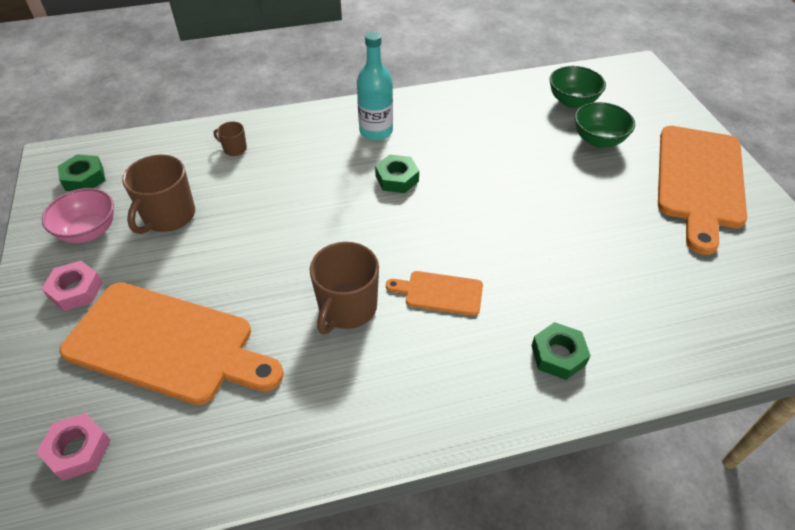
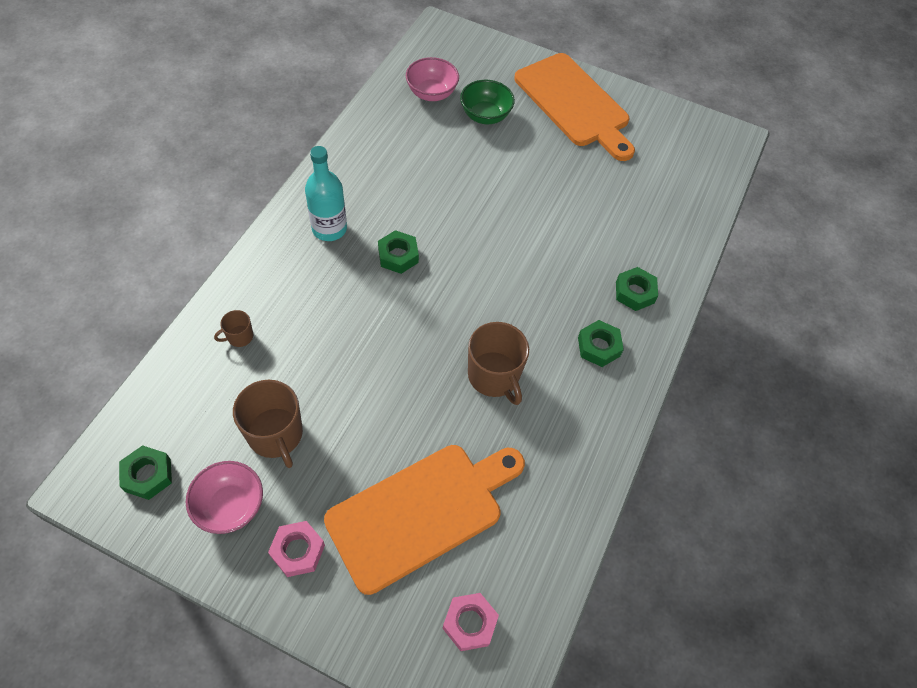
camera: 55 degrees left, 10 degrees up
(440, 293) = (531, 314): orange cutting board -> none
(462, 365) = (598, 346): none -> green nut
(572, 101) = (431, 93): green bowl -> pink bowl

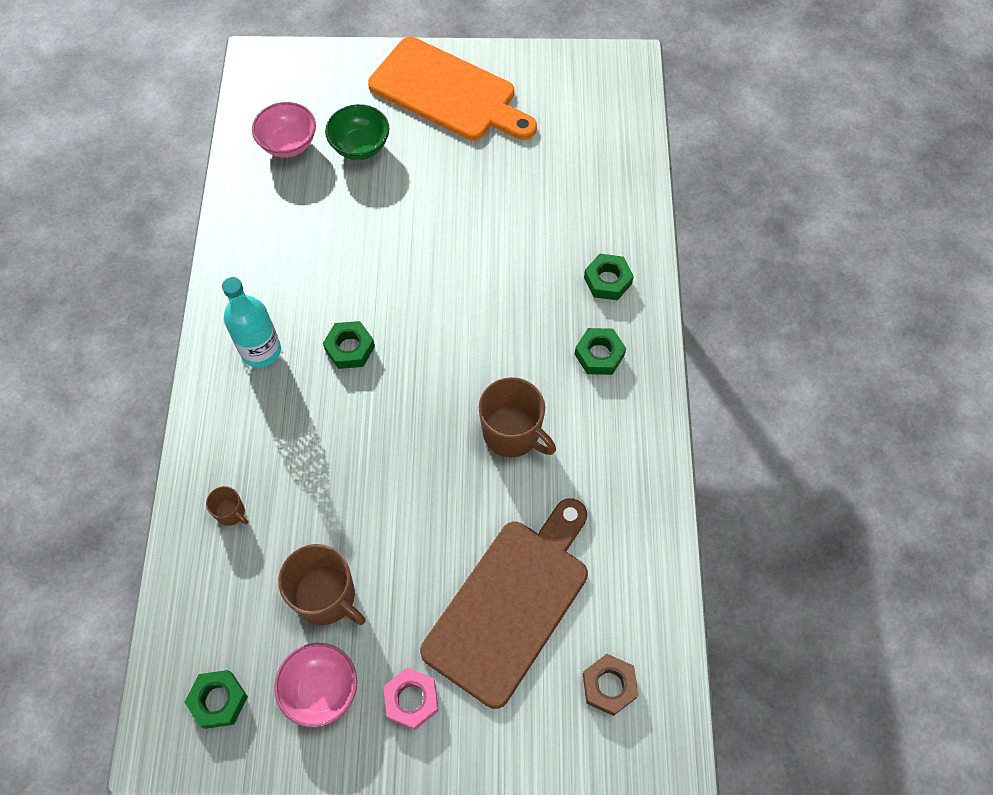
camera: 20 degrees left, 5 degrees up
(239, 336) = (231, 512): brown mug -> brown mug turned 90 degrees counterclockwise
(421, 513) = (511, 604): orange cutting board -> brown cutting board
(470, 623) = (609, 686): pink nut -> brown nut

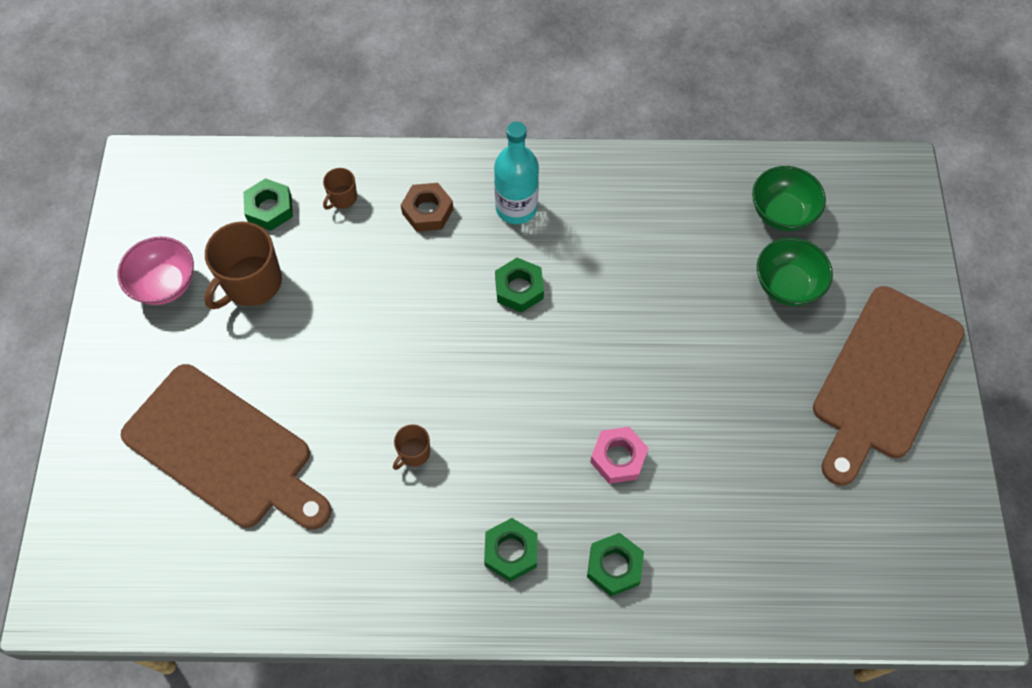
camera: 90 degrees right, 0 degrees up
(218, 700) = (168, 205): green nut -> green nut (269, 208)
(288, 144) = (782, 213): pink bowl -> green bowl
(411, 700) = (143, 360): pink nut -> pink nut (618, 458)
(447, 92) = (884, 378): orange cutting board -> brown cutting board
(512, 433) = (414, 453): brown mug -> brown mug, size x0.50
(609, 686) = (127, 545): brown nut -> brown nut (427, 211)

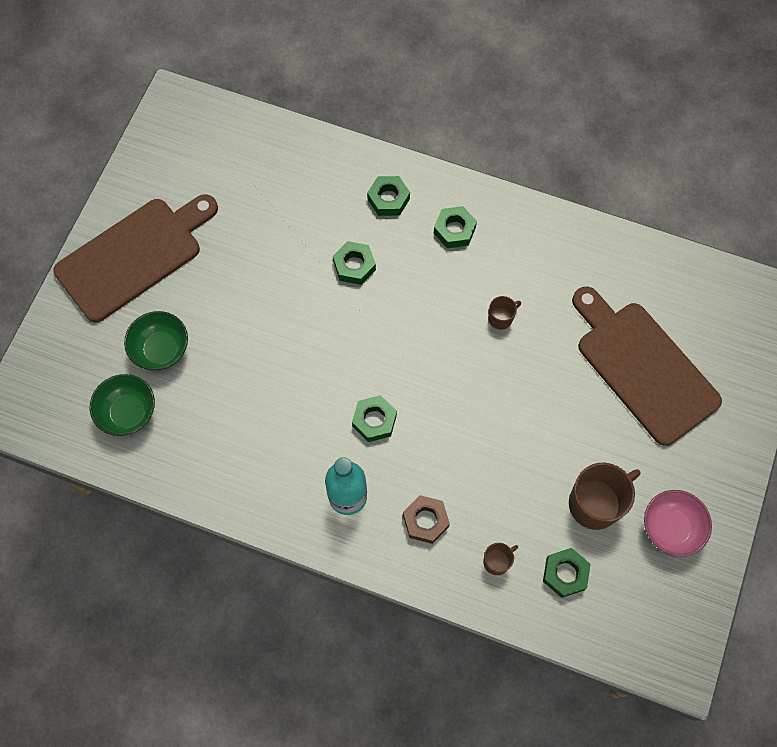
camera: 160 degrees left, 5 degrees up
(618, 458) = (354, 266): pink nut -> green nut

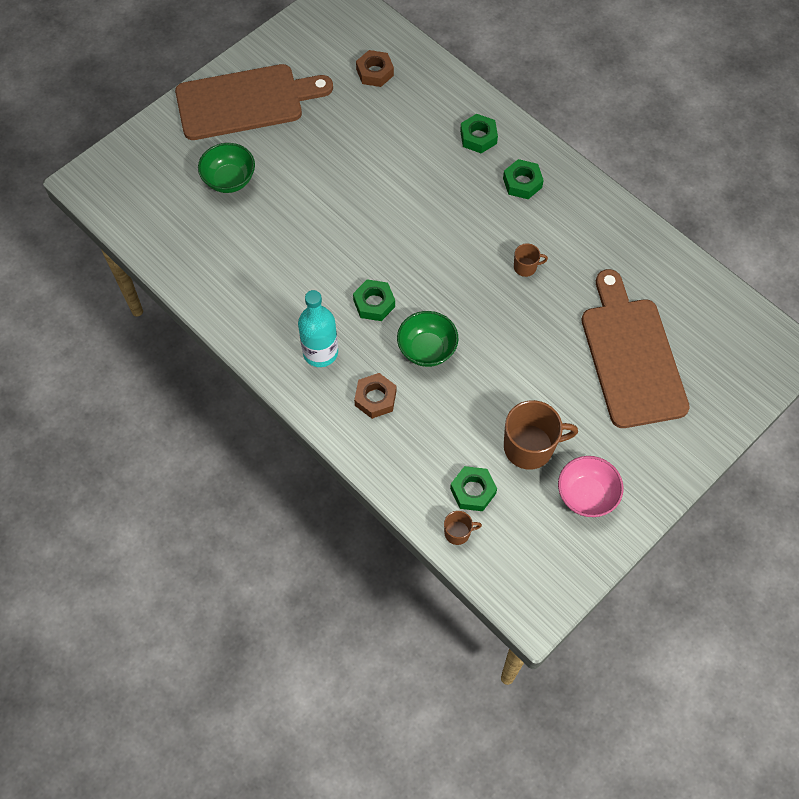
camera: 25 degrees right, 5 degrees down
(128, 413) = (178, 216): green bowl -> green bowl (427, 349)
(251, 170) = (375, 72): none -> brown nut
(354, 266) = (421, 178): green nut -> none
(497, 561) = (419, 456): brown mug -> brown mug (458, 533)

